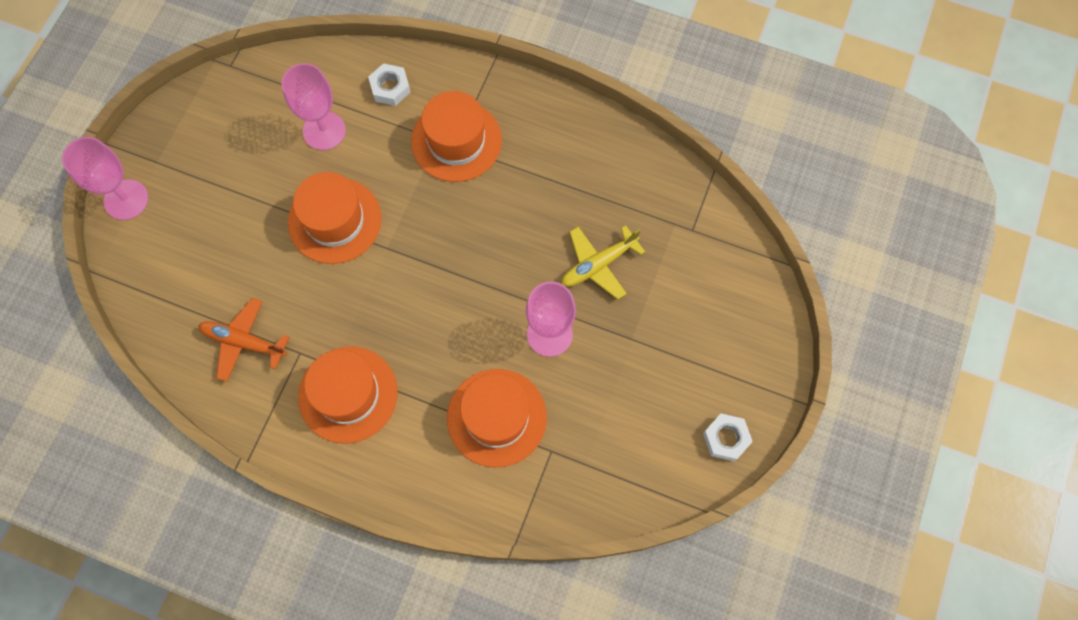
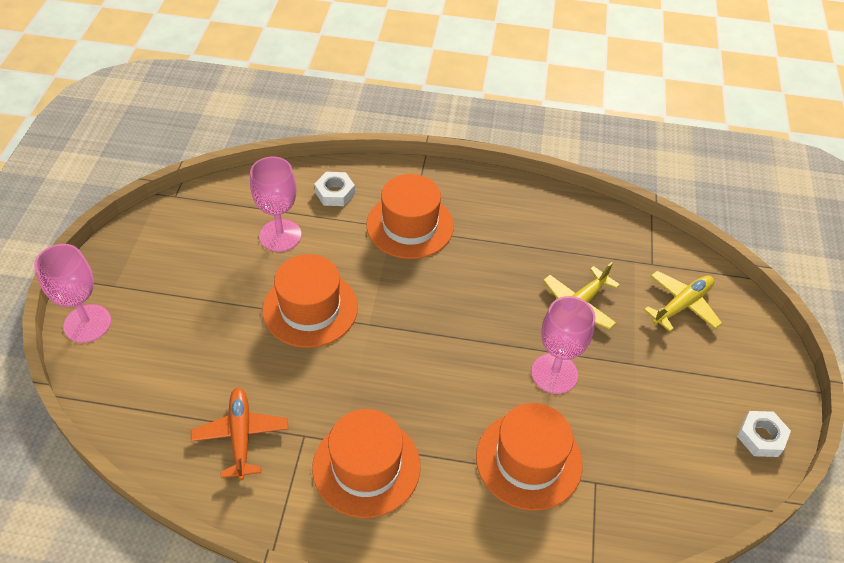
camera: 15 degrees left, 20 degrees down
(244, 342) = (241, 436): orange plane -> orange plane turned 75 degrees clockwise
(704, 283) = (681, 305): none -> yellow plane

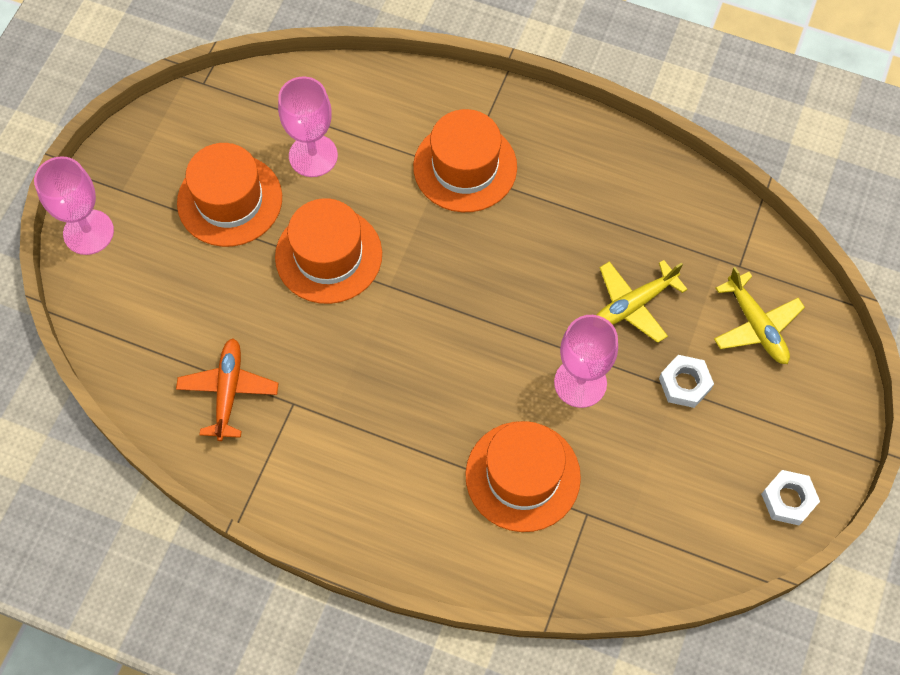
camera: 15 degrees right, 15 degrees up
(335, 193) = (387, 108): white nut -> white nut (684, 384)
(366, 467) = (350, 450): orange hat -> orange hat (229, 200)
(681, 305) = (756, 325): yellow plane -> yellow plane turned 90 degrees clockwise

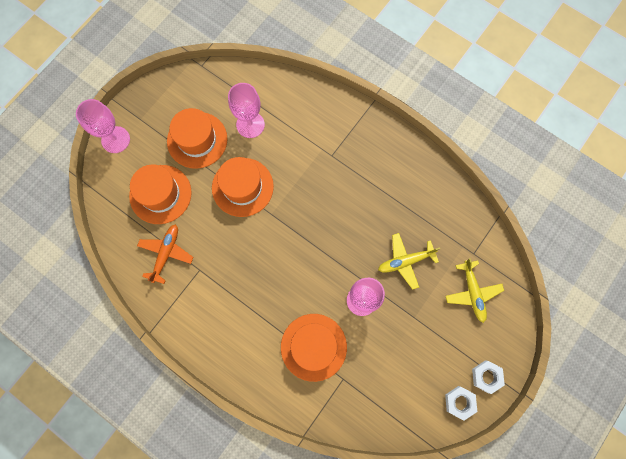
camera: 15 degrees right, 10 degrees up
(465, 167) = (333, 153): orange hat -> orange hat (160, 194)
(684, 384) = (421, 317): white nut -> white nut (486, 376)

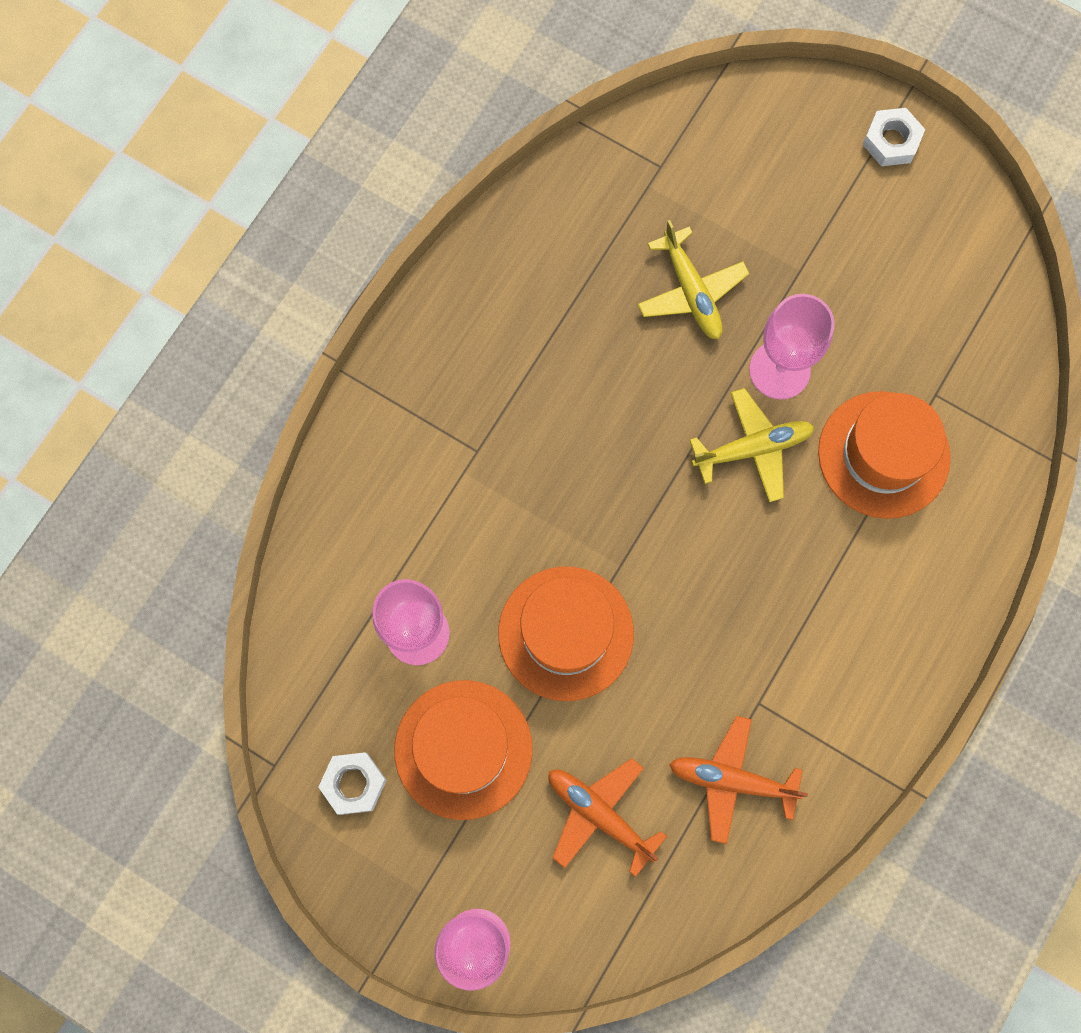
camera: 95 degrees left, 0 degrees up
(160, 194) = (599, 814): orange hat -> orange plane
(459, 402) = (944, 186): white nut -> white nut (354, 784)
(472, 292) = (738, 167): yellow plane -> yellow plane (752, 448)

